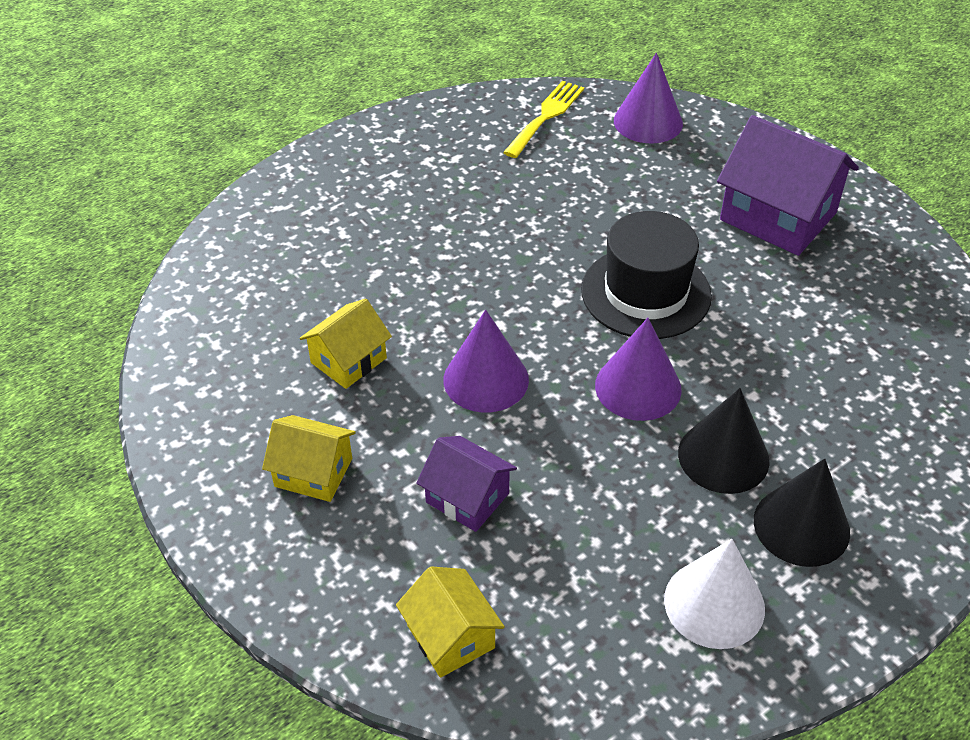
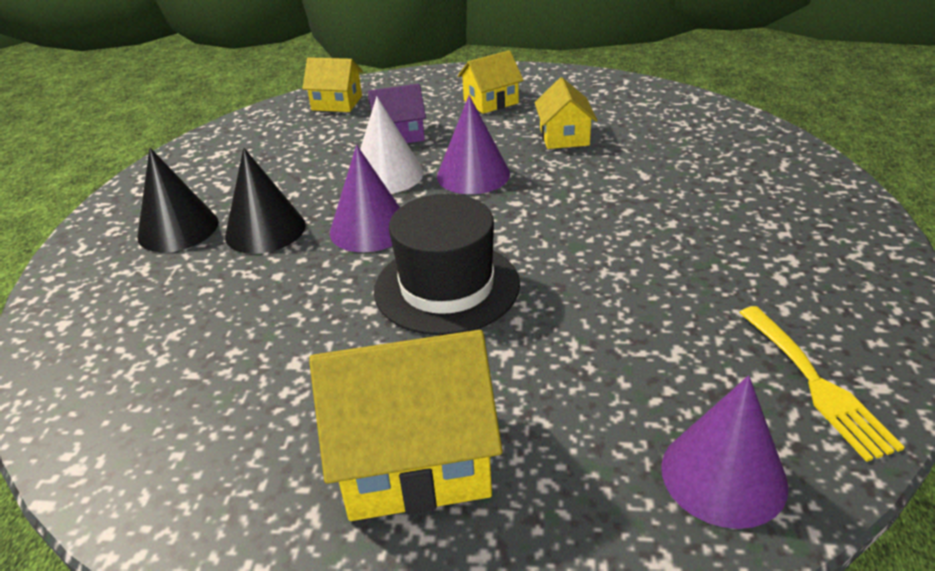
camera: 135 degrees right, 10 degrees down
(714, 603) = (209, 174): white cone -> white cone (387, 175)
(778, 216) = (414, 457): purple house -> yellow house

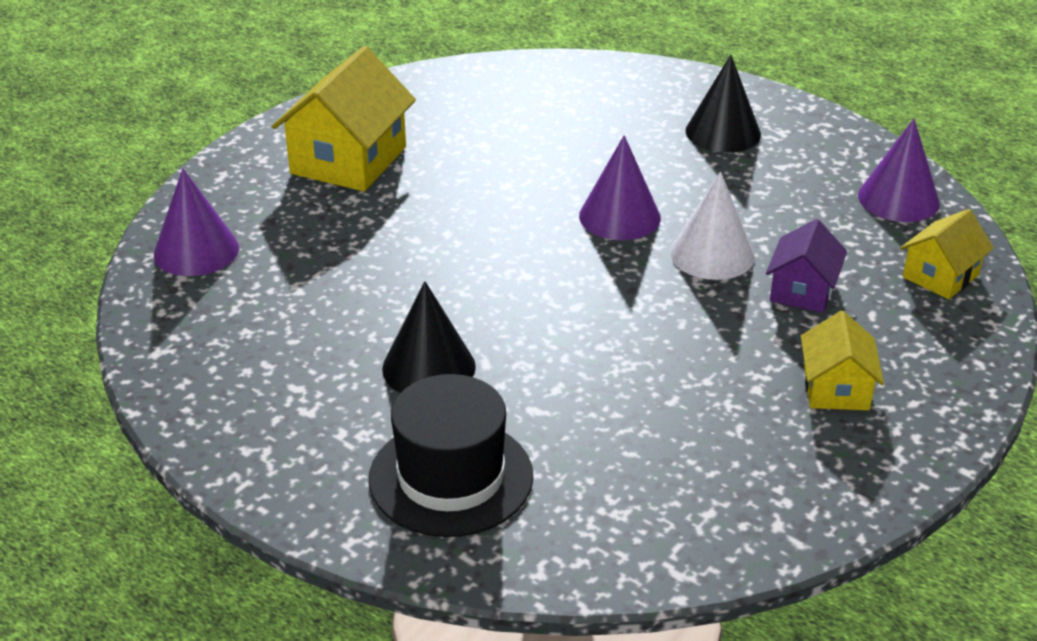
camera: 120 degrees right, 0 degrees up
(265, 230) = (675, 169): black cone -> black cone (429, 367)
(446, 287) = (491, 224): black hat -> black hat (451, 477)
(473, 175) = (656, 303): purple cone -> purple cone (898, 199)
(564, 137) = (679, 399): yellow house -> none
(817, 385) = (194, 327): yellow fork -> none

